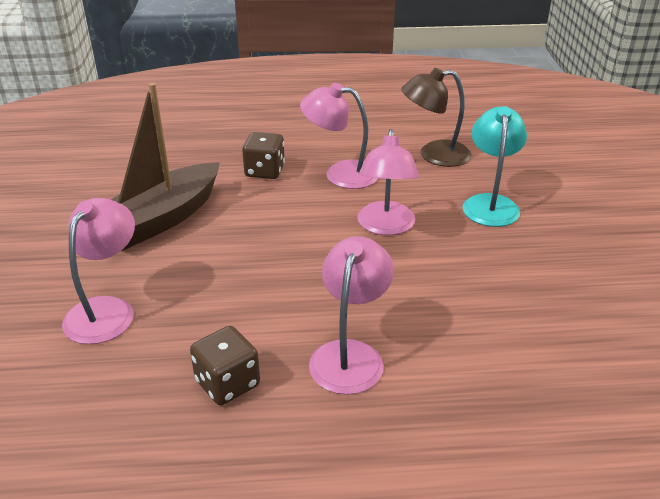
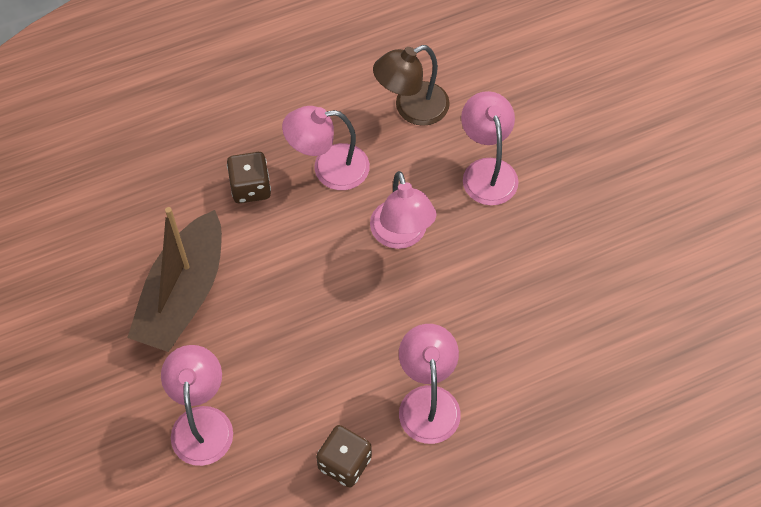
camera: 20 degrees left, 25 degrees up
(490, 203) = (487, 171): turquoise lamp -> pink lamp

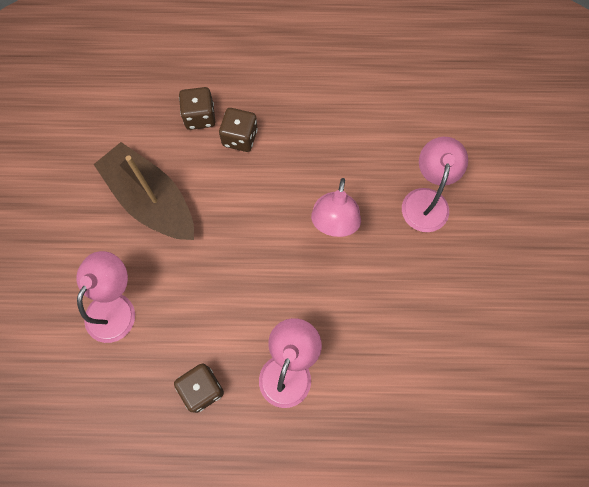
camera: 25 degrees right, 10 degrees up
(183, 294) = (151, 200): brown boat -> brown boat turned 90 degrees clockwise
(192, 183) = (200, 117): none -> brown dice
(329, 168) = (305, 147): pink lamp -> none
(411, 109) = (392, 124): brown lamp -> none

